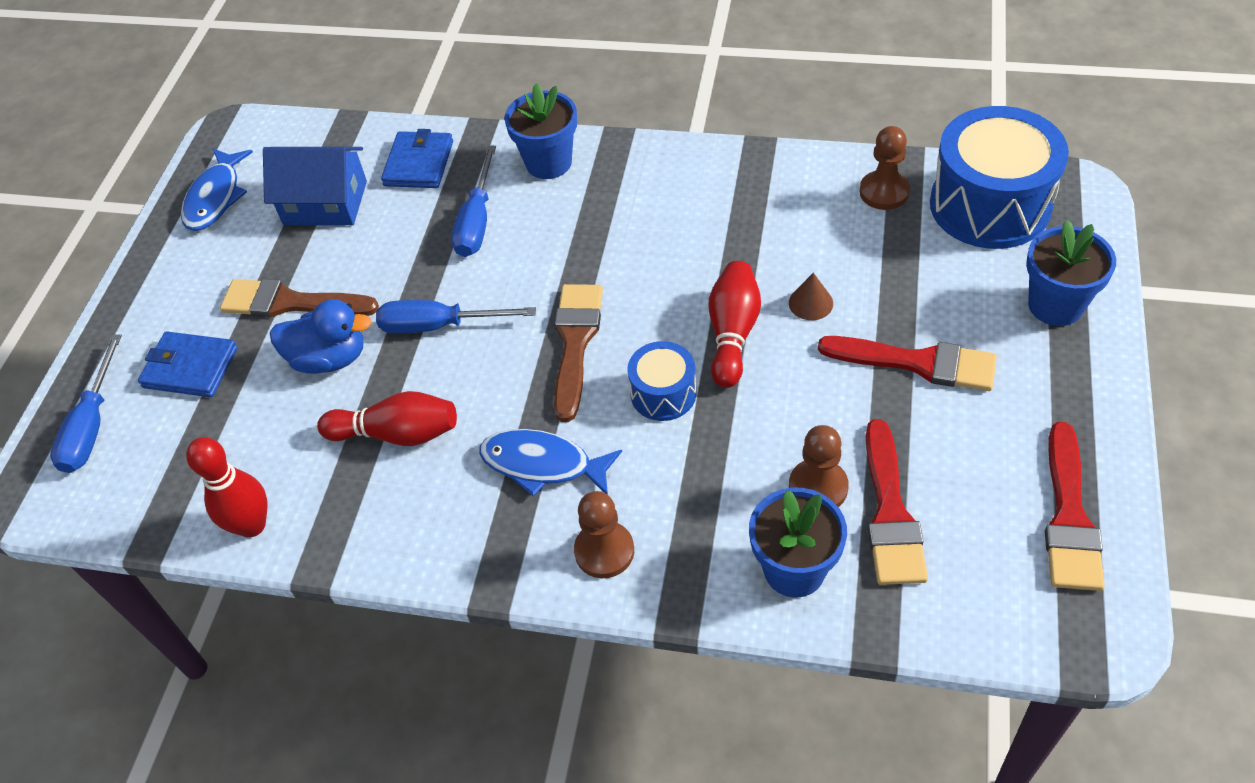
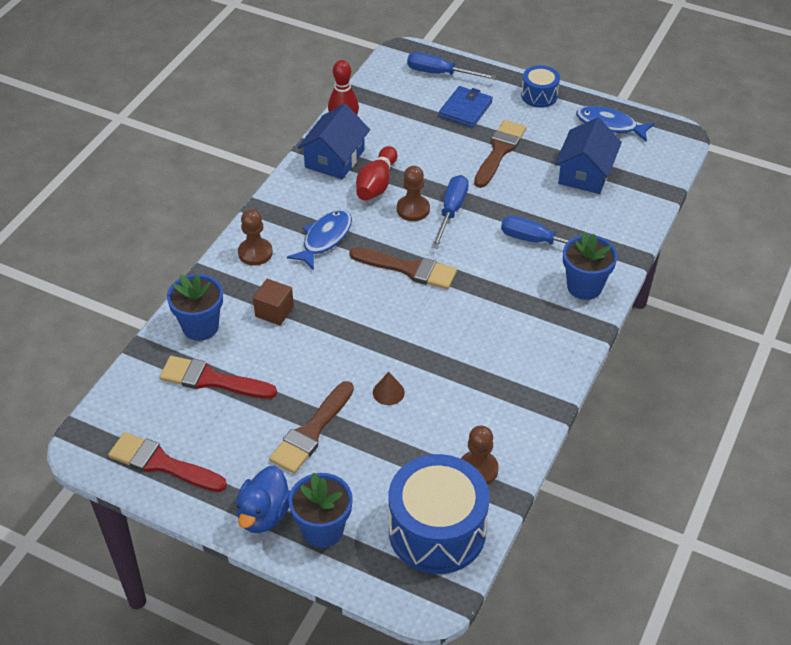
camera: 100 degrees right, 5 degrees down
(329, 358) = (446, 163): blue duck -> blue duck (264, 515)
(342, 512) = (335, 158): none -> blue house
(418, 163) = (608, 221): blue wallet -> none
(663, 393) = (349, 300): blue drum -> blue drum (539, 95)
(722, 479) = (274, 311): none -> brown cube
(732, 333) = (381, 345): red bowling pin -> none
(818, 487) = (246, 352): brown pawn -> brown pawn (413, 209)
(918, 363) = (311, 432): red brush -> brown brush

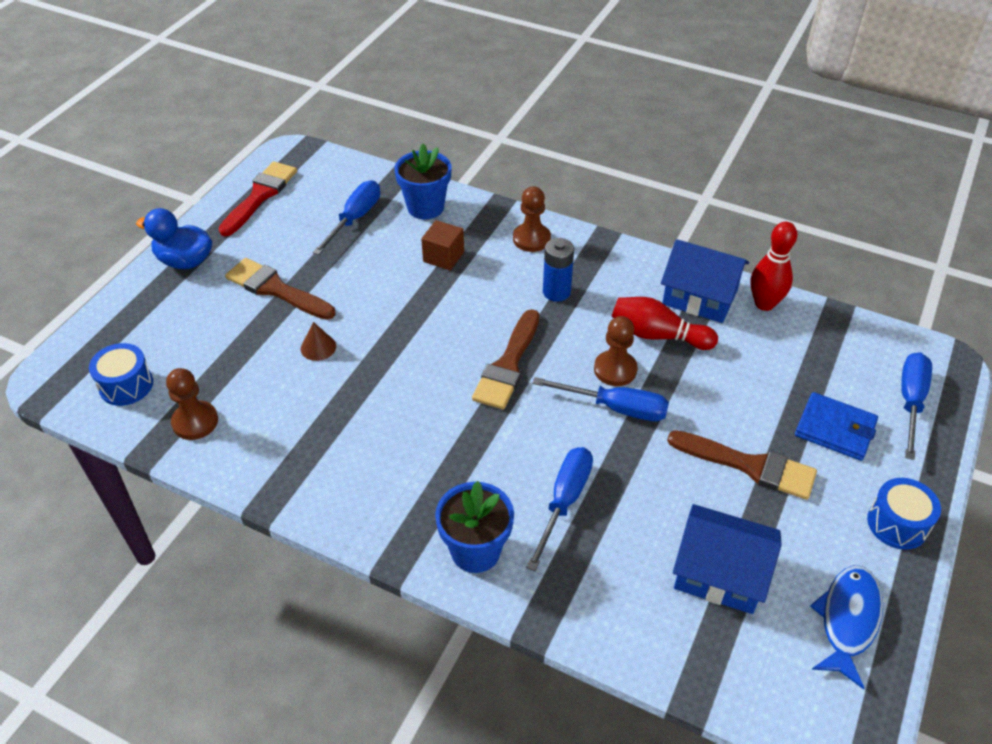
camera: 90 degrees right, 0 degrees up
(211, 380) = (355, 219): red brush -> blue screwdriver
(323, 530) = (155, 301): blue flower pot -> none
(325, 239) = (556, 292): blue fish -> blue battery
(437, 531) = (126, 385): blue drum -> blue drum, size x0.51

